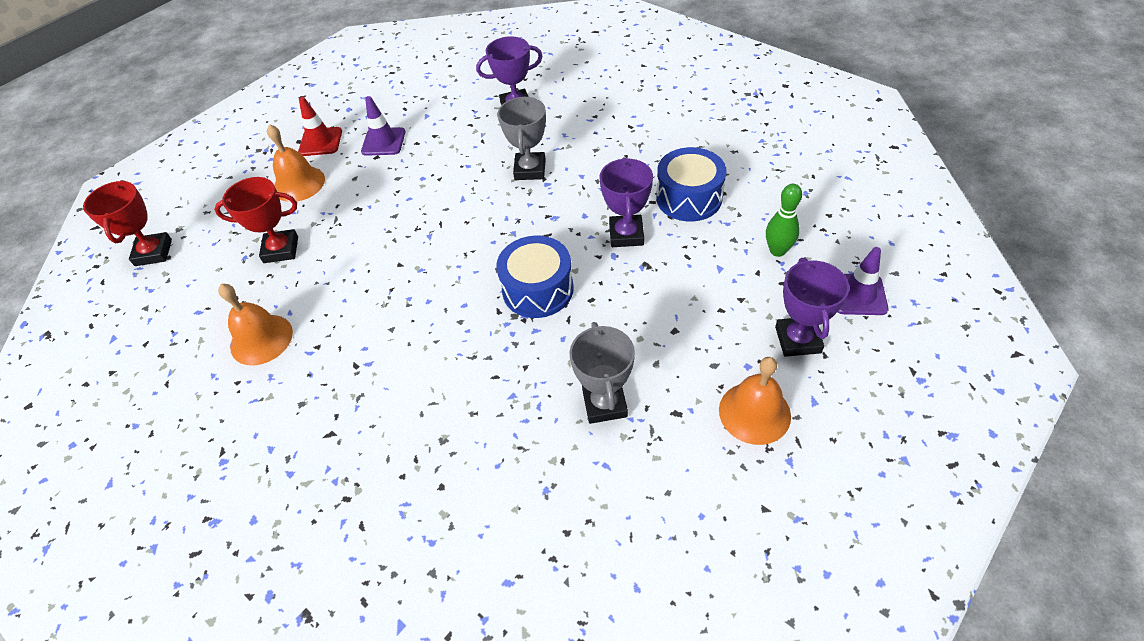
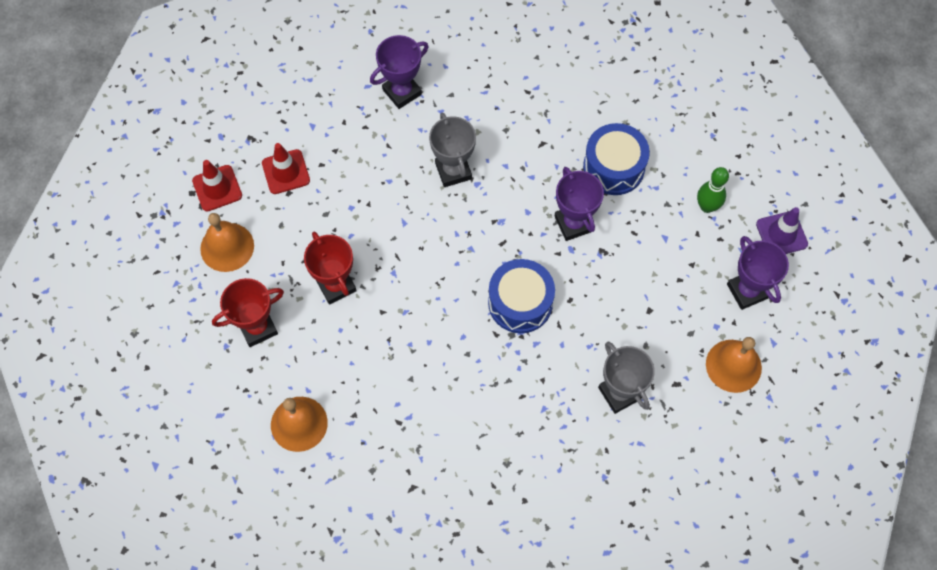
camera: 25 degrees left, 15 degrees up
(153, 252) = (128, 367): red trophy -> red trophy (336, 285)
(383, 142) = (286, 172): purple traffic cone -> red traffic cone

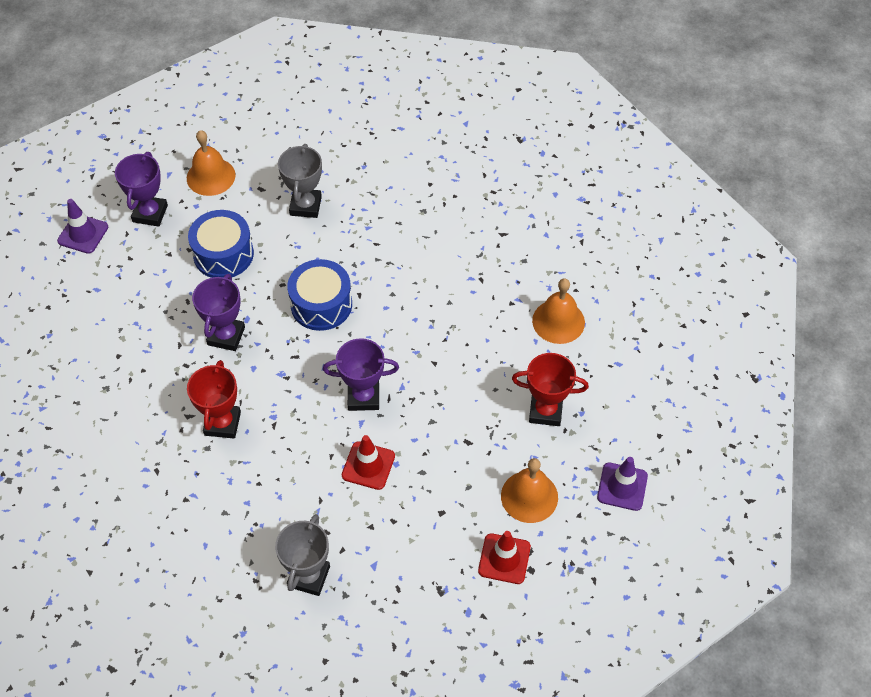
camera: 145 degrees left, 10 degrees down
(155, 301) = (622, 486): none -> purple traffic cone
(286, 172) = (430, 534): red traffic cone -> red traffic cone (368, 465)
(336, 285) = (457, 405): red trophy -> red trophy (222, 423)
(402, 92) = (266, 544): purple trophy -> purple trophy (363, 397)
(453, 171) = (283, 440): grey trophy -> grey trophy (309, 576)
(613, 167) = (151, 359): blue drum -> blue drum (223, 254)
(707, 206) = (114, 285): green bowling pin -> none

